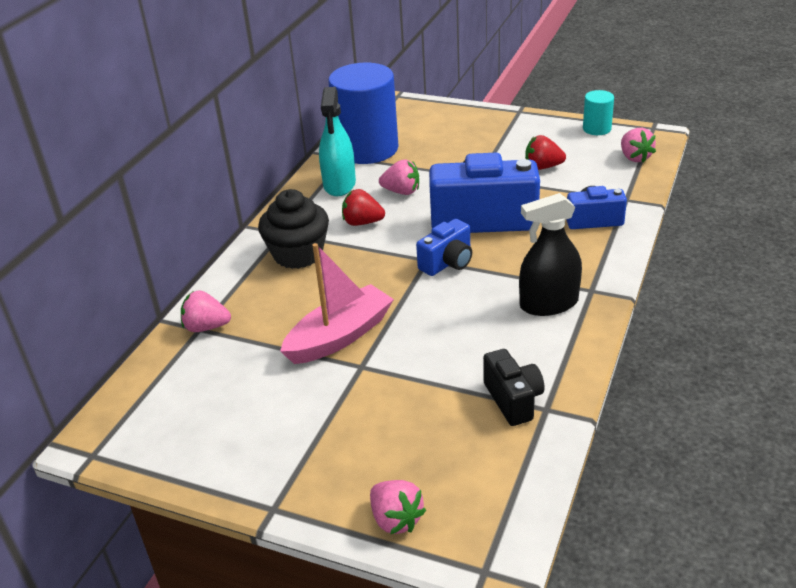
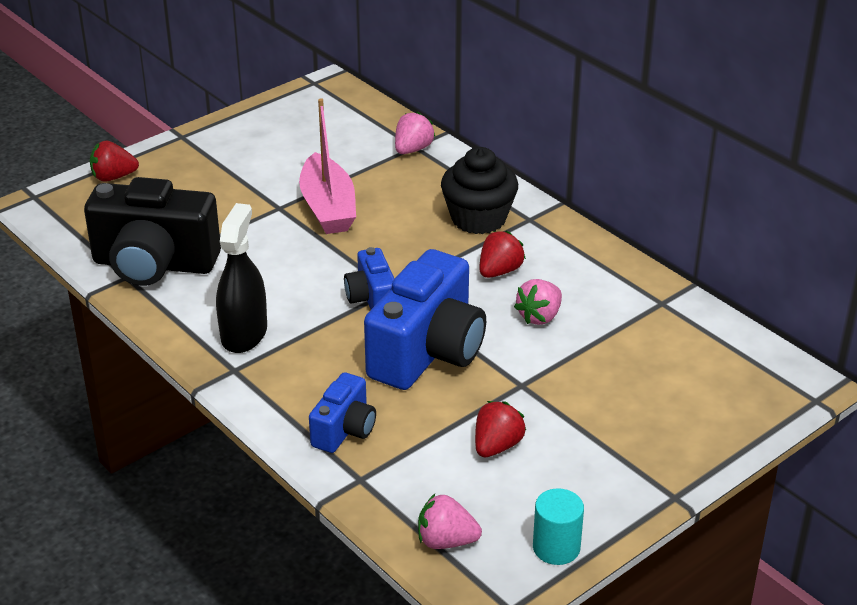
camera: 115 degrees right, 0 degrees up
(339, 184) = (596, 279): turquoise spray bottle -> none
(367, 149) = (668, 324): blue cylinder -> none
(396, 519) = (113, 177): pink strawberry -> red strawberry
(513, 400) = (154, 264): black camera -> black camera, size x1.91

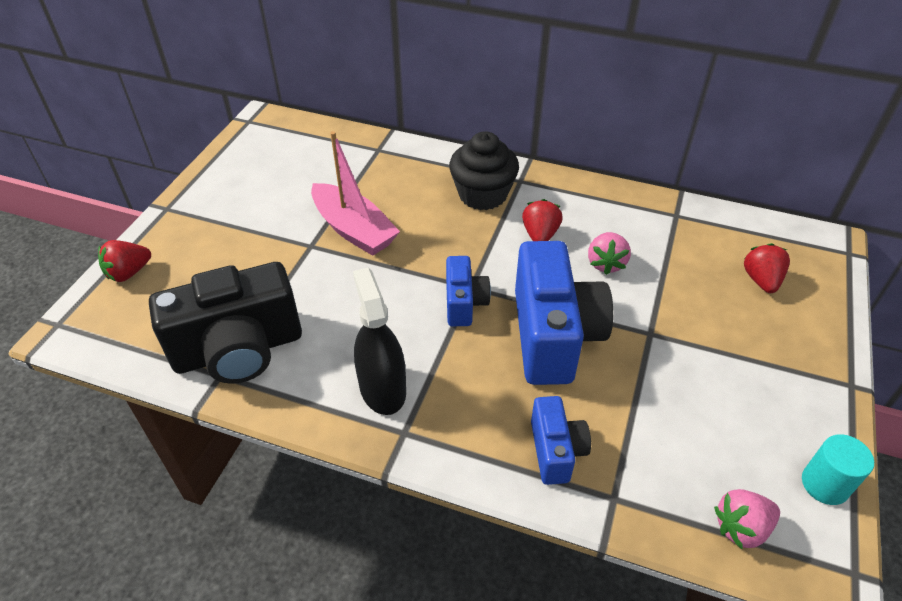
camera: 30 degrees left, 10 degrees up
(372, 299) = (464, 303): blue camera -> blue camera turned 135 degrees counterclockwise
(413, 149) = (379, 153): pink strawberry -> none
(497, 446) = (688, 403): red strawberry -> red strawberry (761, 280)

